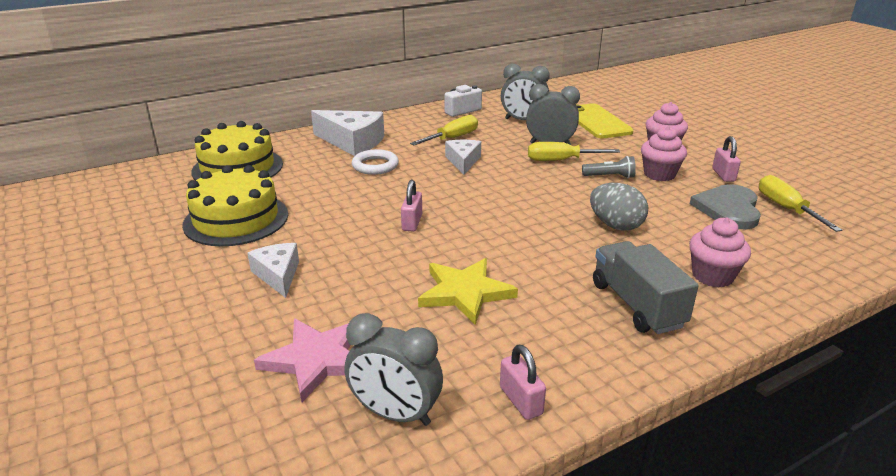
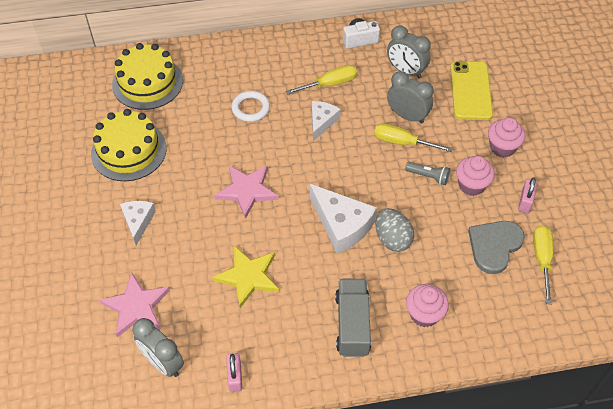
camera: 20 degrees right, 25 degrees up
(352, 142) = (246, 68): white cheese -> white cheese (342, 225)
(412, 222) = (247, 191): pink padlock -> pink star

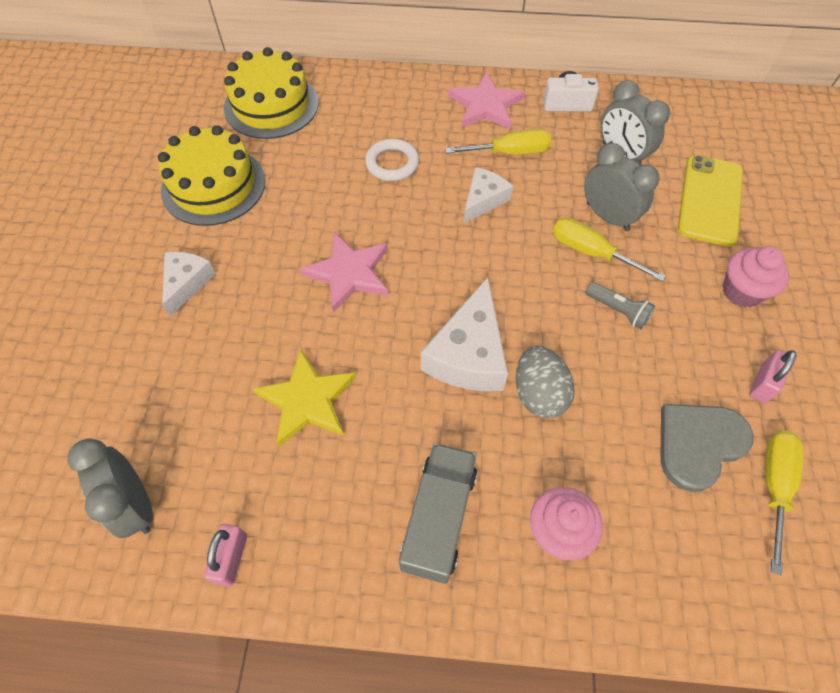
camera: 15 degrees right, 5 degrees up
(136, 306) = (134, 406): pink star -> pink star (485, 105)
(342, 225) = (468, 354): white cheese -> white cheese turned 45 degrees clockwise
(471, 185) = (681, 338): pink cupcake -> none

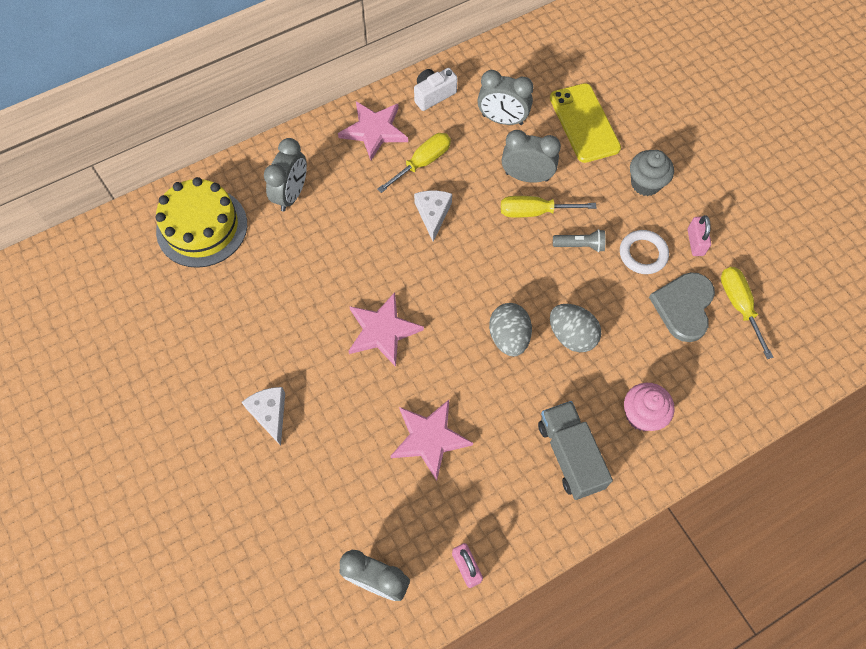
camera: 35 degrees left, 5 degrees up
(213, 185) = (218, 325): yellow cake -> none
(307, 400) = (429, 438): yellow star -> pink star
(367, 118) = (291, 194): none -> grey clock
(392, 163) = (342, 223): white ring -> white ring (643, 254)
(468, 354) = (509, 337): white cheese -> grey egg
(741, 291) = (645, 183): pink cupcake -> grey cupcake

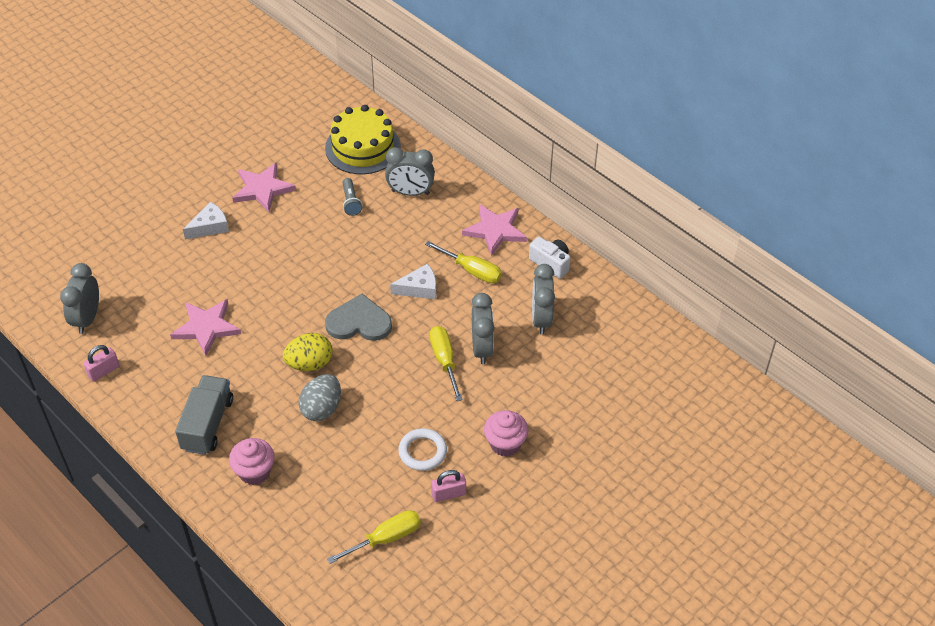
camera: 75 degrees right, 15 degrees down
(382, 331) = (296, 278): pink star -> pink star (262, 189)
(509, 337) = (309, 363): grey egg -> yellow egg
(570, 455) = (207, 424): grey truck -> grey truck turned 45 degrees counterclockwise
(580, 245) = (418, 401): grey flashlight -> grey flashlight (351, 202)
(584, 123) = (561, 383): yellow phone -> none
(645, 183) = (505, 444): grey cupcake -> pink cupcake
(684, 306) = (373, 492): grey heart -> grey heart (359, 322)

